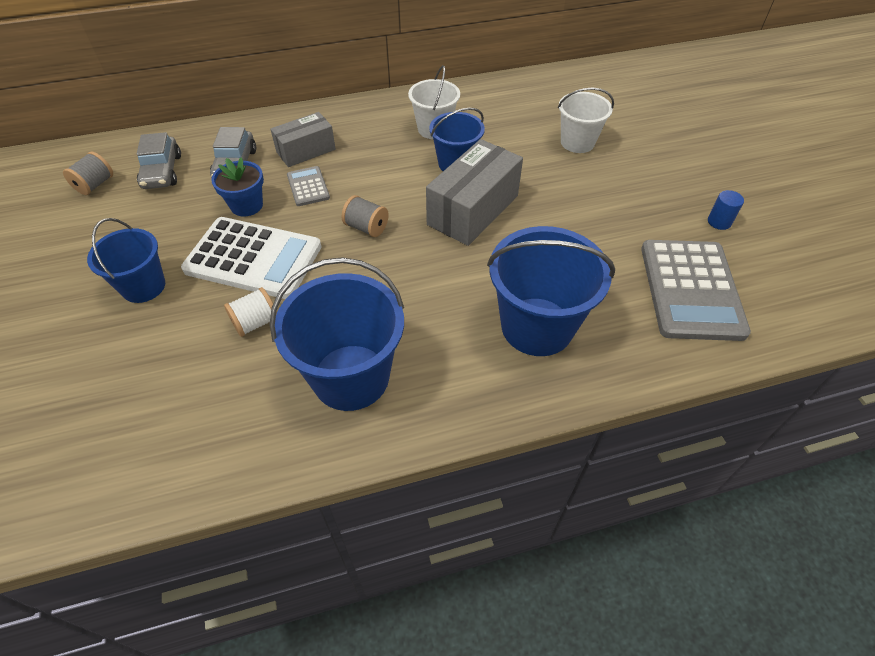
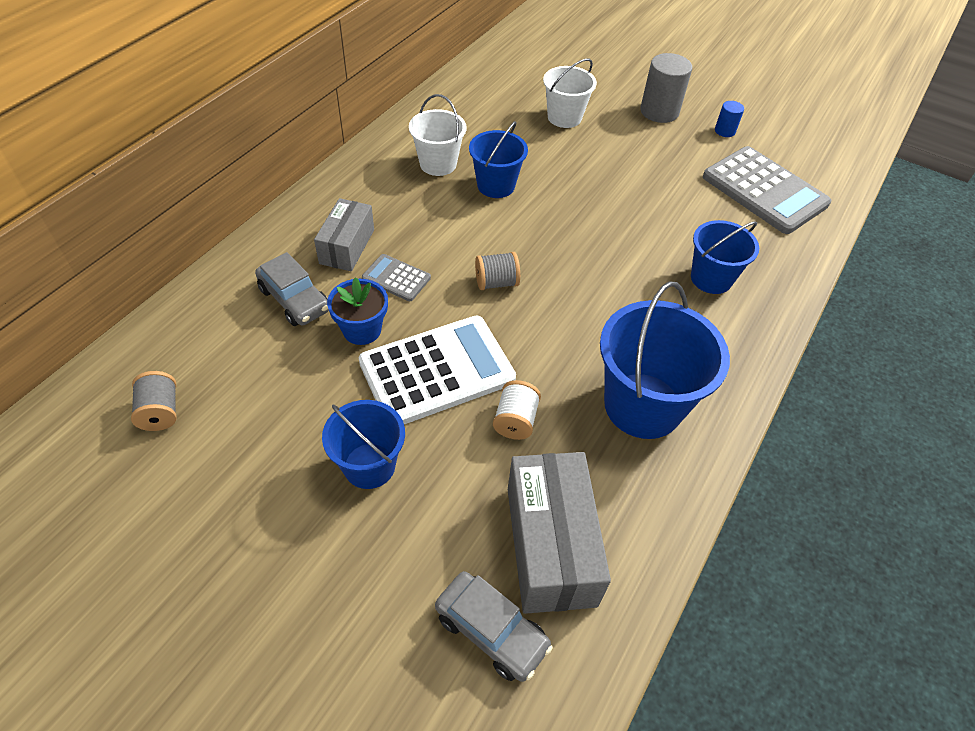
camera: 45 degrees left, 0 degrees up
(162, 172) = (222, 352): grey car -> grey car (491, 631)
(473, 210) = (559, 217): grey box -> grey box (550, 545)
(537, 326) = (711, 278): blue bucket -> blue bucket, size x0.61
(672, 176) = (659, 111): none -> grey cylinder

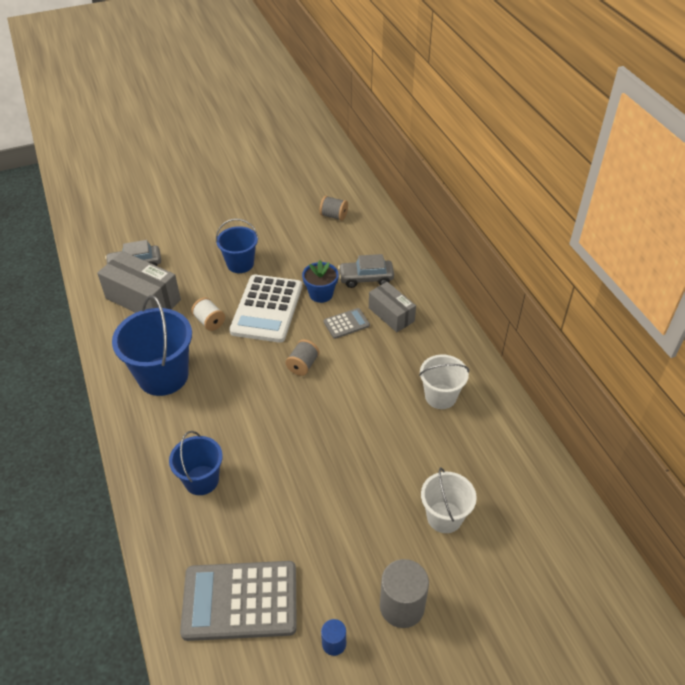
camera: 130 degrees right, 5 degrees down
(496, 185) = (391, 416): blue bucket -> none

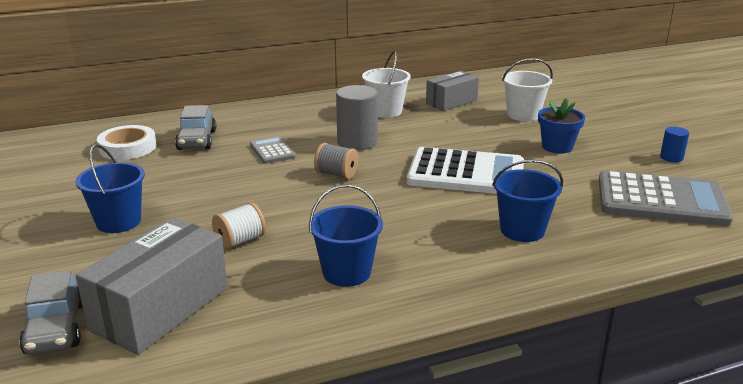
camera: 90 degrees left, 20 degrees down
(163, 376) = (346, 272): blue bucket -> blue bucket, size x0.61
(240, 601) = (661, 200): grey calculator -> grey calculator turned 75 degrees counterclockwise
(267, 309) = (228, 198): white calculator -> white calculator (466, 173)
(321, 294) = (213, 165): blue flower pot -> blue flower pot (557, 147)
(334, 216) = (56, 157): grey spool -> none
(351, 245) = (128, 147): none -> white tape
(391, 314) = (265, 129): grey box -> grey box (451, 102)
(402, 606) = (618, 132): grey cylinder -> grey cylinder (357, 142)

